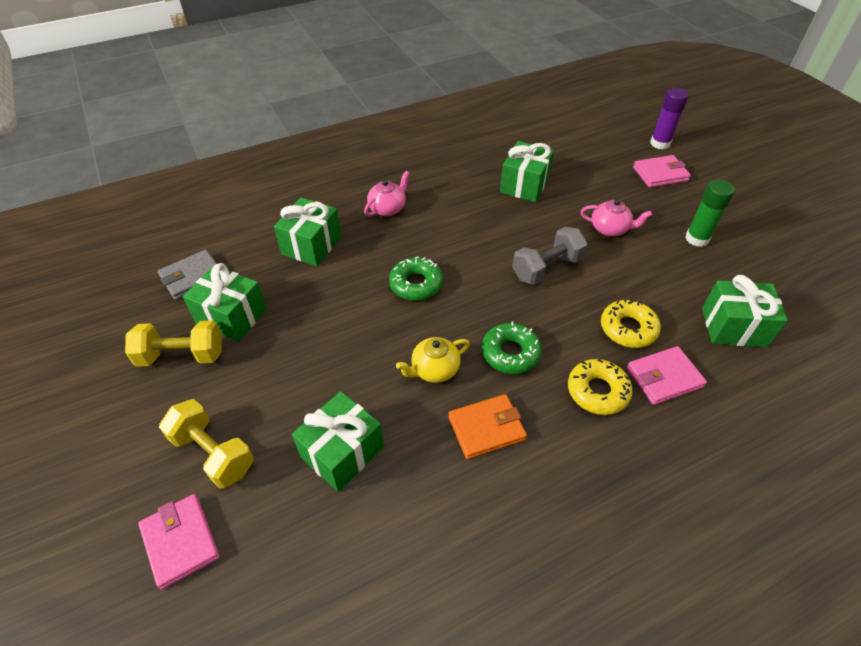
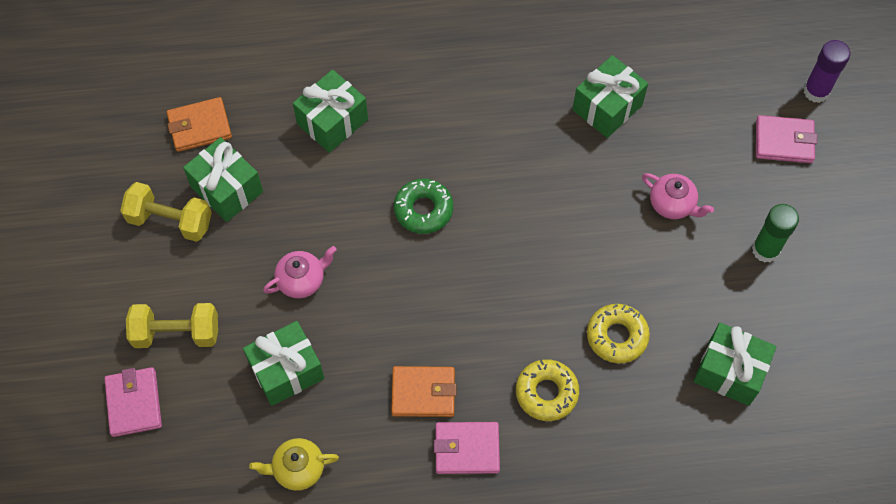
camera: 20 degrees right, 15 degrees up
(192, 277) = (199, 127): grey wallet -> orange wallet
(213, 453) = (176, 333): yellow dumbbell -> yellow dumbbell turned 60 degrees counterclockwise
(387, 208) = (433, 94): pink teapot -> pink teapot (302, 280)
(434, 369) = (401, 316): yellow teapot -> yellow teapot (298, 469)
(510, 353) = (483, 323): green donut -> none
(547, 268) = (572, 234): grey dumbbell -> none
(664, 378) = (620, 401): pink wallet -> pink wallet (467, 449)

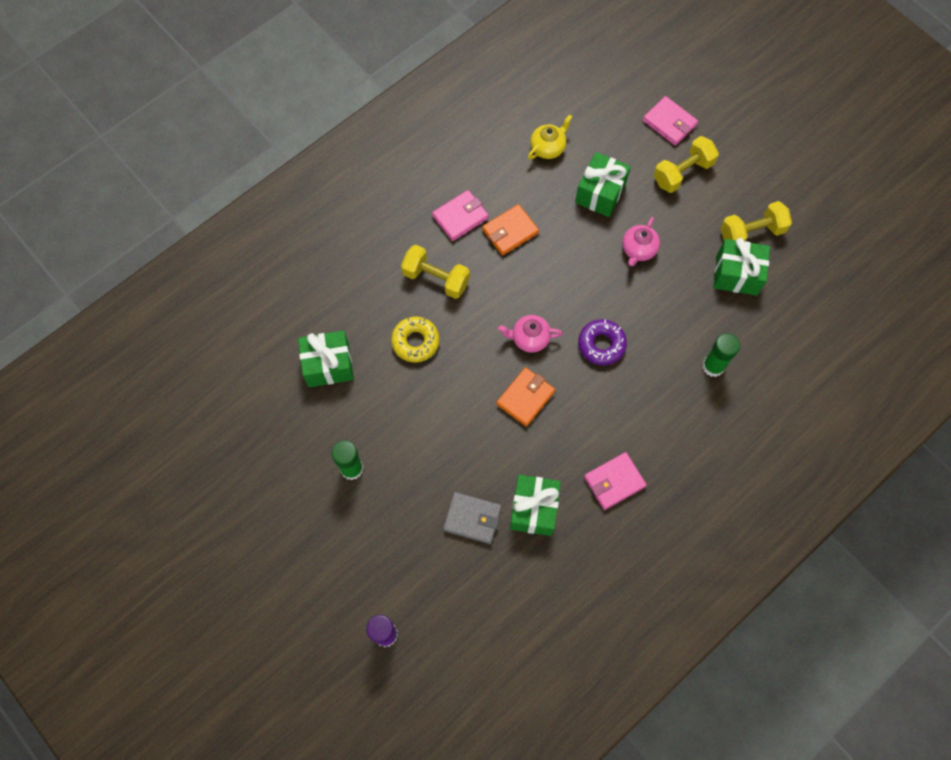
camera: 145 degrees right, 5 degrees up
(199, 127) = (794, 304): orange wallet -> orange wallet (525, 398)
(332, 122) = (713, 366): green gift -> green glue stick
(423, 210) = (601, 344): green donut -> purple donut
(546, 392) = (436, 278): yellow donut -> yellow dumbbell
(672, 134) = (472, 518): none -> grey wallet
(672, 204) = (437, 461): pink teapot -> pink teapot (529, 338)
(784, 141) = (386, 569): pink wallet -> pink wallet (614, 482)

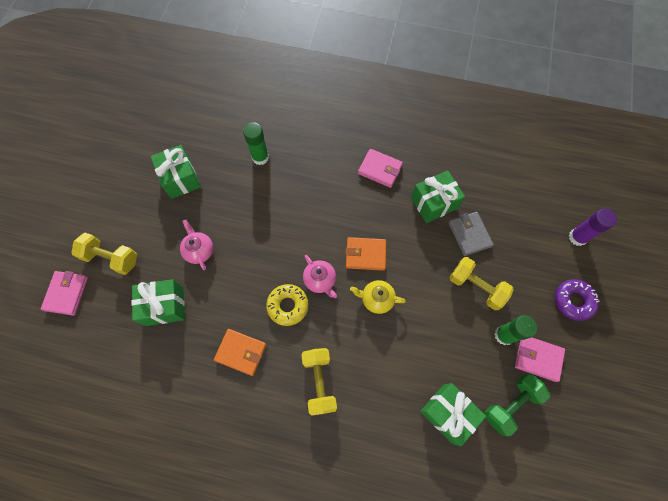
camera: 125 degrees left, 0 degrees up
(292, 424) = (510, 404): none -> green dumbbell
(415, 341) = (381, 359): yellow donut -> yellow donut (288, 306)
(460, 217) = (252, 401): pink wallet -> pink wallet (538, 358)
(548, 147) = (142, 374): yellow teapot -> yellow teapot (376, 299)
(601, 344) = (291, 231): purple donut -> purple donut (573, 301)
(638, 249) = (199, 250): pink teapot -> pink teapot turned 105 degrees counterclockwise
(751, 232) = (140, 187): yellow dumbbell -> yellow dumbbell (476, 287)

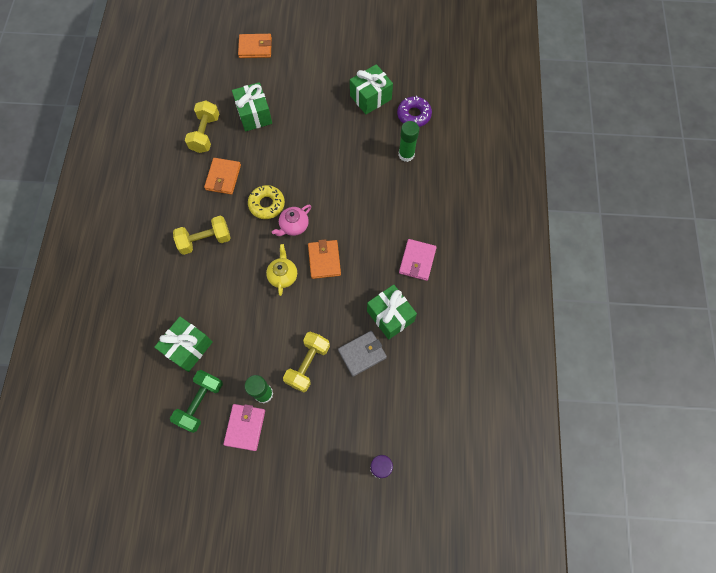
camera: 80 degrees right, 0 degrees up
(67, 293) = (255, 48): pink wallet -> orange wallet
(111, 258) = (289, 68): yellow dumbbell -> yellow dumbbell (205, 134)
(199, 250) = (306, 127): pink teapot -> none
(510, 404) = (200, 403): green dumbbell -> green dumbbell turned 75 degrees clockwise
(573, 301) = (307, 463): purple donut -> purple donut (414, 115)

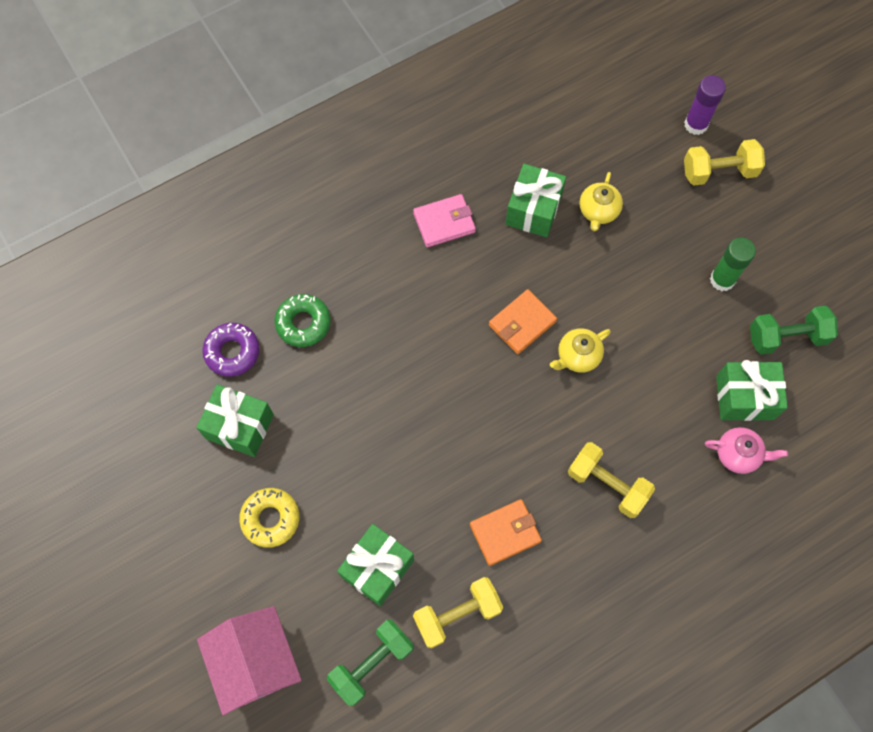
camera: 125 degrees left, 0 degrees up
(215, 89) = (372, 663): none -> green dumbbell
(245, 427) = (769, 273): pink wallet -> none
(255, 48) = (256, 662): orange wallet -> pink house
(267, 204) = (501, 445): yellow donut -> yellow donut (270, 519)
(294, 226) = (505, 390): pink teapot -> pink teapot (738, 454)
(308, 364) = (655, 257): yellow dumbbell -> yellow dumbbell (719, 172)
(362, 354) = (598, 211): grey wallet -> yellow teapot
(406, 154) = (303, 323): green glue stick -> green donut

